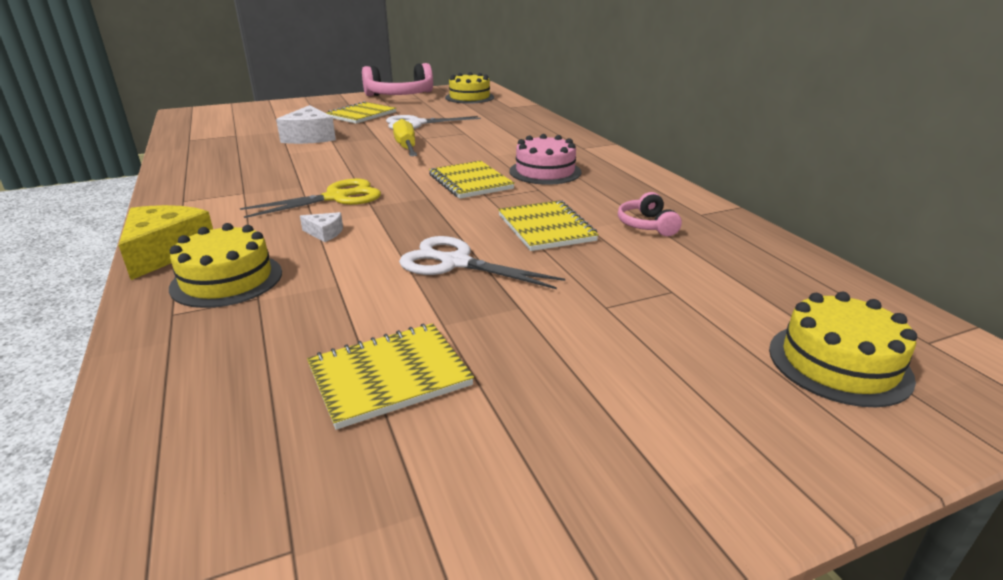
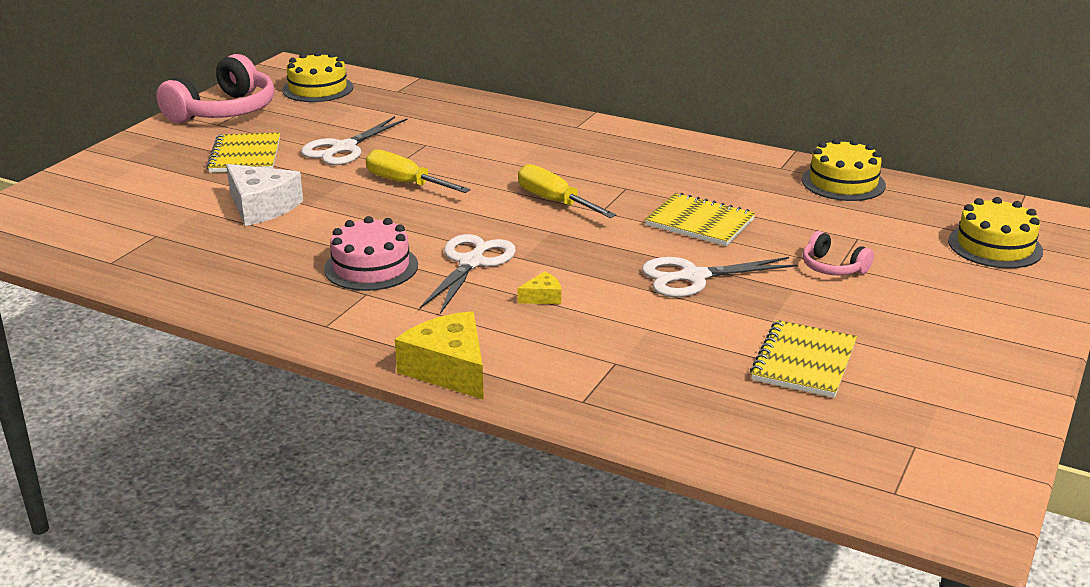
camera: 40 degrees left, 0 degrees up
(227, 280) = (560, 363): yellow cake -> yellow cake (843, 182)
(325, 233) = (543, 297): white cheese -> yellow cheese
(336, 197) = (471, 263): yellow scissors -> white scissors
(470, 182) = (555, 202): yellow notebook -> yellow screwdriver
(545, 171) = (596, 167): pink cake -> pink cake (371, 267)
(647, 225) = (762, 192): pink headphones -> pink headphones (832, 267)

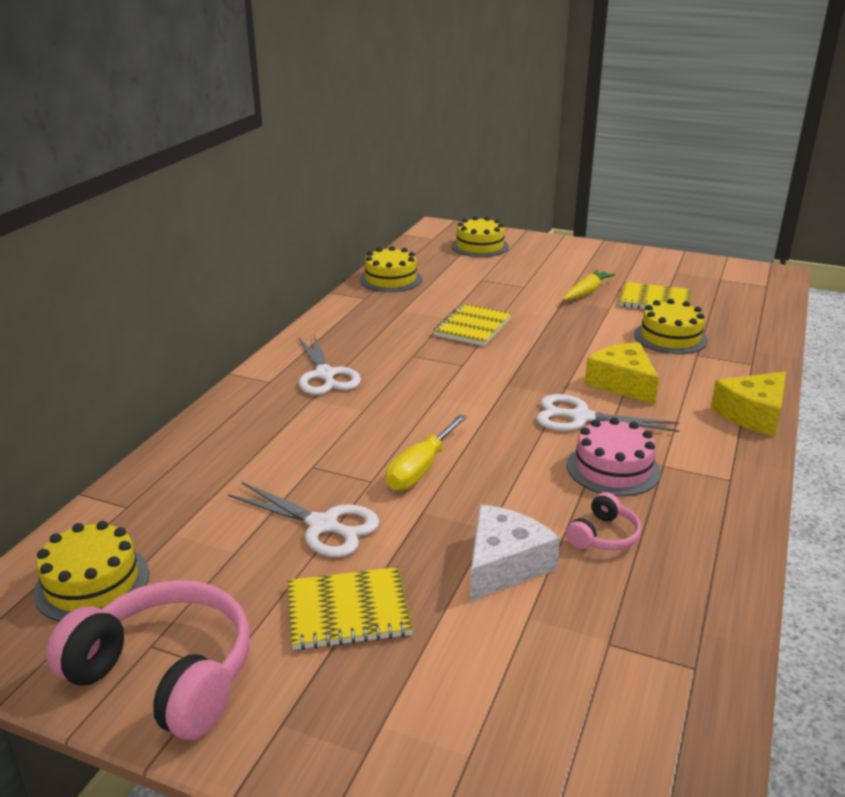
camera: 95 degrees left, 0 degrees up
(543, 297) = (622, 383): yellow cheese -> yellow cheese, size x2.11
(555, 202) = (448, 385): yellow screwdriver -> none
(670, 352) = (670, 337): none -> yellow cake
(694, 277) = (562, 330): white scissors -> white scissors (325, 375)
(827, 310) = (586, 292): none -> yellow carrot
(832, 267) = (527, 288): pink headphones -> pink headphones (603, 535)

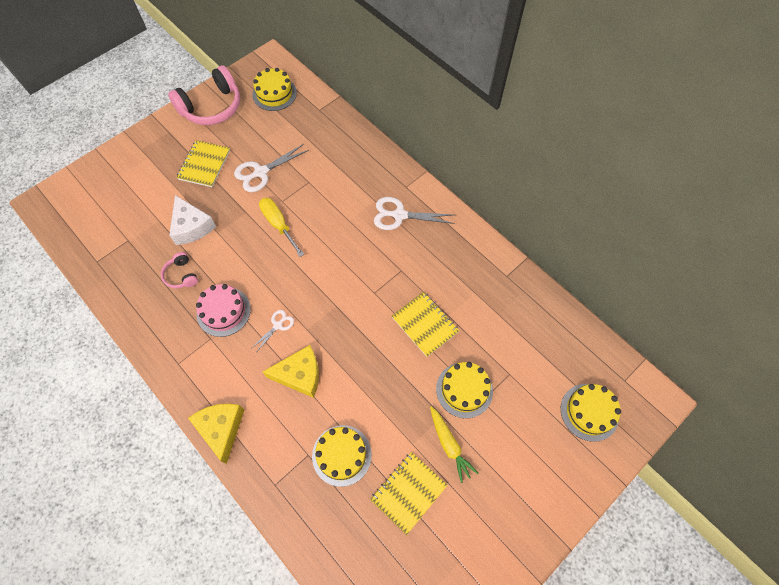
camera: 115 degrees right, 35 degrees up
(391, 279) = (536, 306): yellow cake -> yellow cake (464, 390)
(581, 417) = (277, 325): white scissors -> white scissors, size x0.56

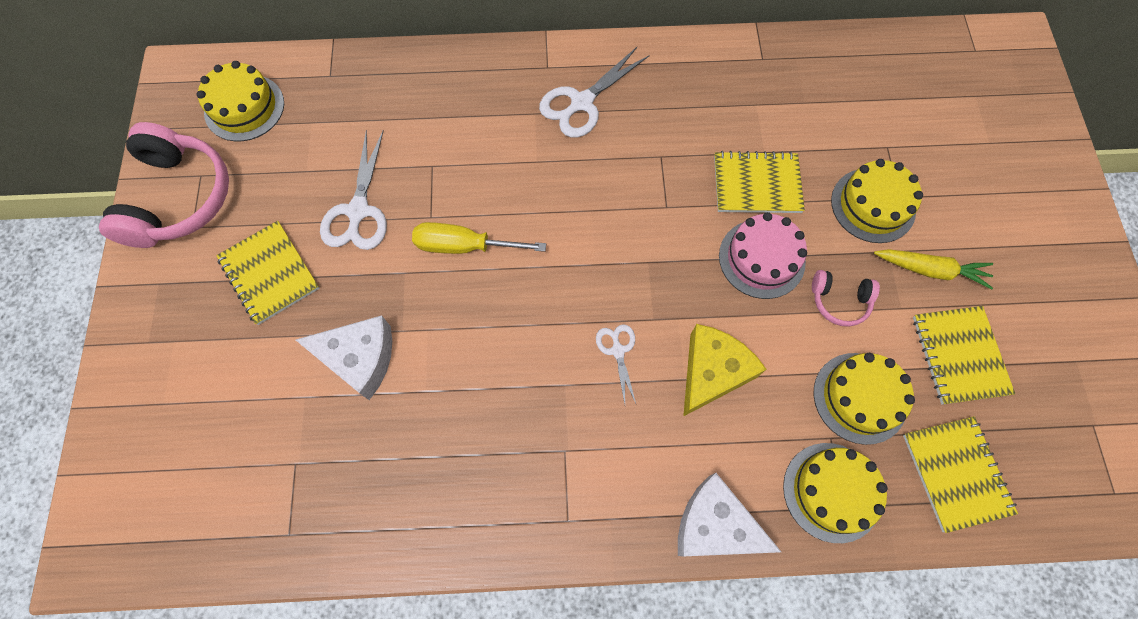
camera: 50 degrees left, 5 degrees up
(181, 275) = (428, 425): pink headphones -> pink headphones (839, 301)
(221, 429) = (714, 525): yellow cheese -> white cheese
(223, 311) = (537, 405): pink cake -> pink cake (761, 258)
(336, 532) = (956, 473): none -> yellow notebook
(589, 412) = (988, 108): yellow cake -> yellow cake (831, 492)

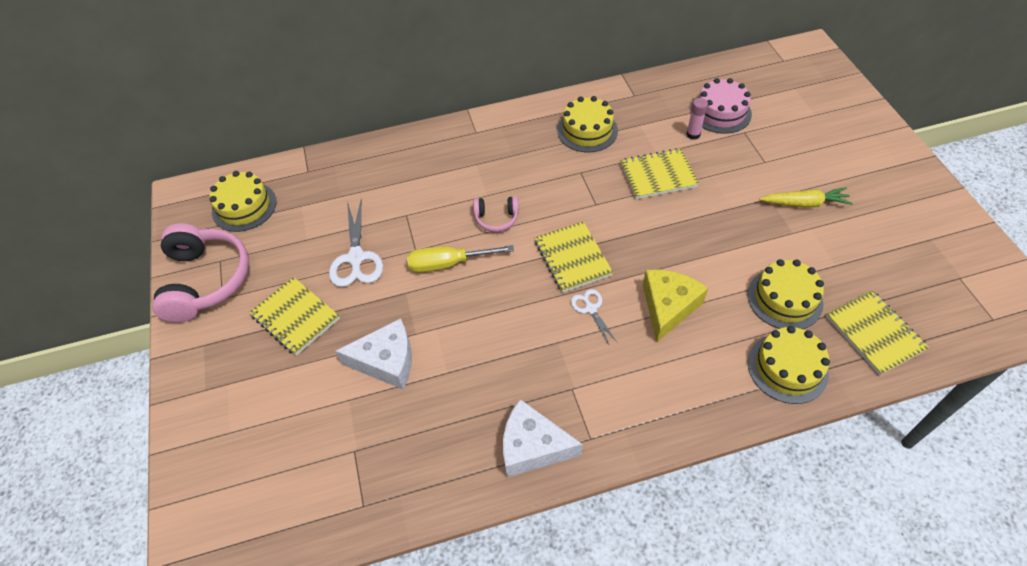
camera: 10 degrees left, 15 degrees down
(582, 102) = (509, 150): white scissors -> none
(714, 525) = (706, 413): white cheese -> white cheese (532, 447)
(761, 258) = (678, 223): pink cake -> pink cake (720, 112)
(820, 135) = (693, 134): none -> pink glue stick
(839, 301) = (746, 238): pink headphones -> pink headphones (496, 218)
(873, 205) = (747, 171): yellow cake -> yellow cake (587, 130)
(959, 355) = (846, 254): yellow notebook -> yellow notebook (572, 258)

